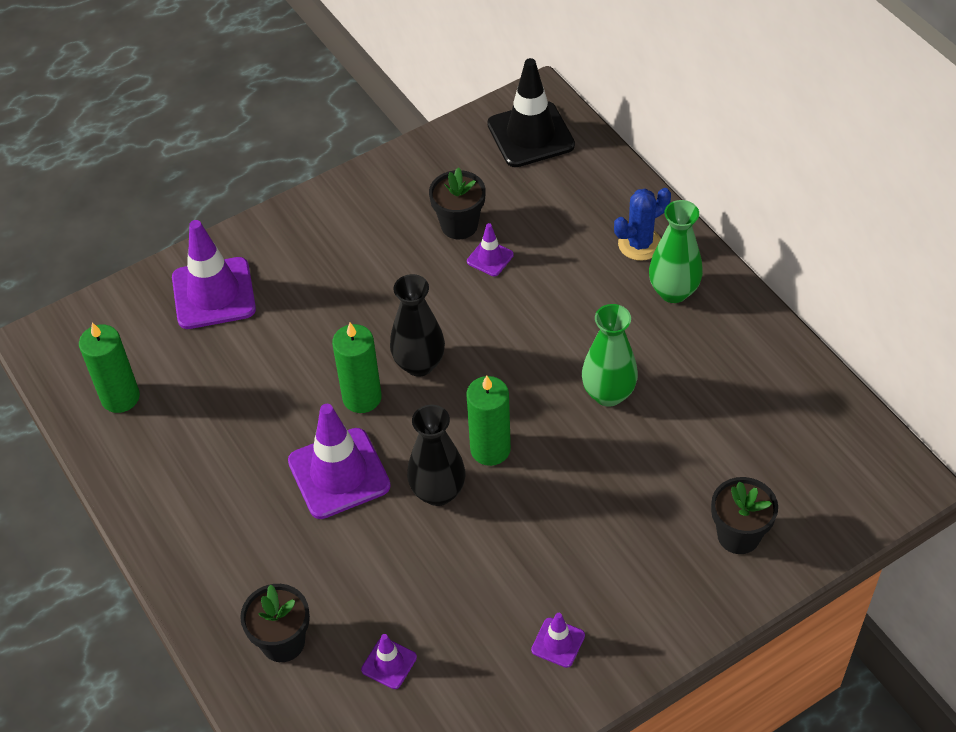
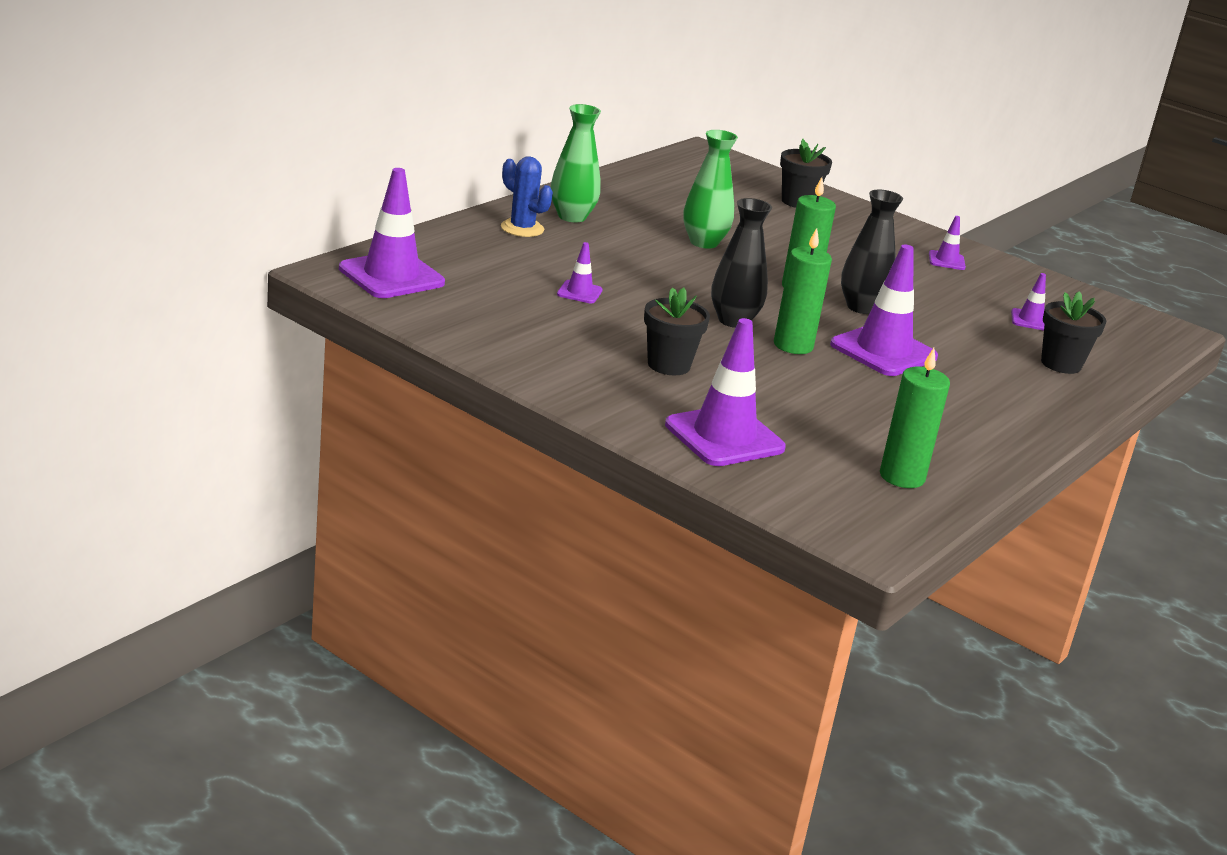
camera: 115 degrees left, 25 degrees down
(459, 225) = (543, 308): black flower pot -> black flower pot (668, 365)
(530, 135) = (391, 276): black traffic cone -> purple traffic cone

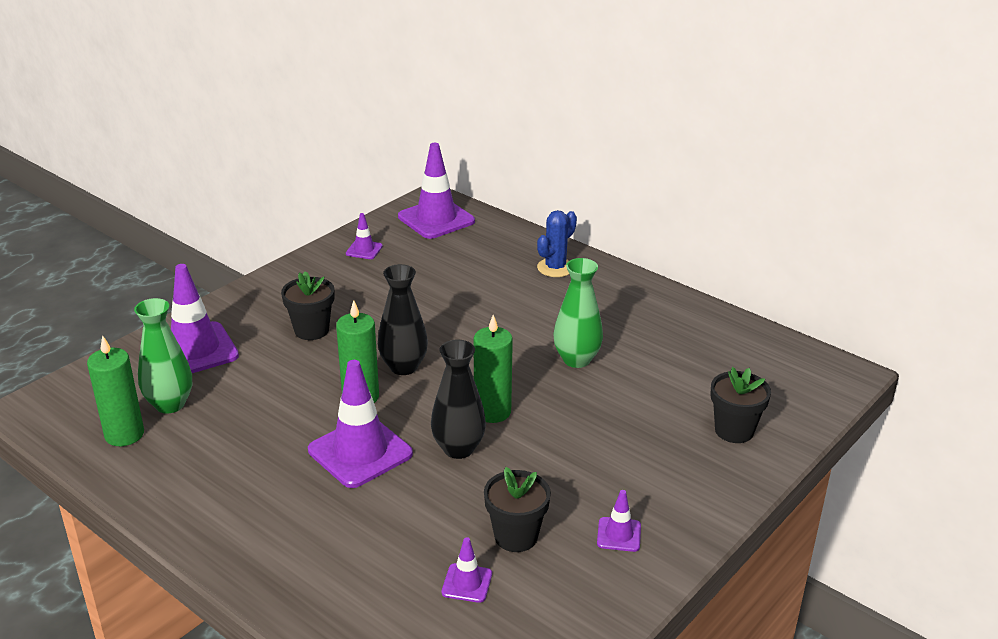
camera: 95 degrees right, 5 degrees up
(572, 217) = (597, 291): green vase -> green vase (170, 404)
(579, 292) = (436, 293): purple traffic cone -> purple traffic cone (364, 250)
(1061, 364) = (353, 588): black flower pot -> black flower pot (516, 536)

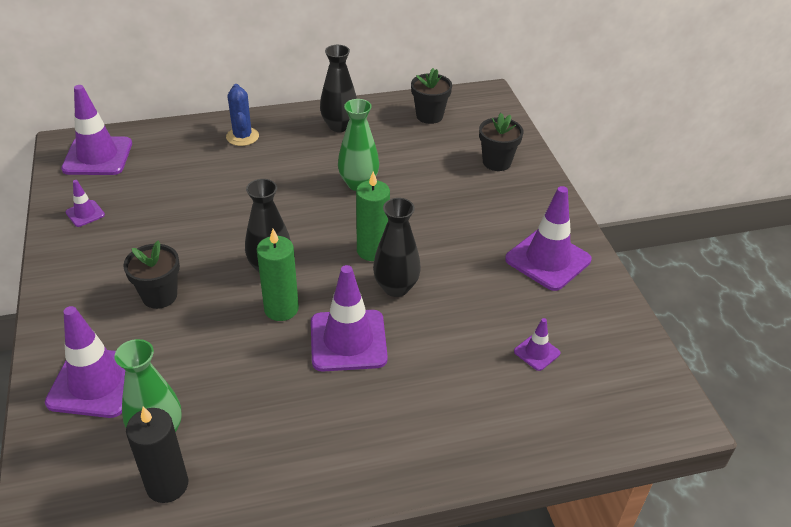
camera: 55 degrees left, 10 degrees up
(124, 434) = (167, 485): green candle -> black candle
(516, 536) = (511, 306): black flower pot -> black flower pot (429, 116)
(619, 534) = (548, 259): purple traffic cone -> purple traffic cone, size x2.08
(646, 309) = (339, 126): none -> black vase

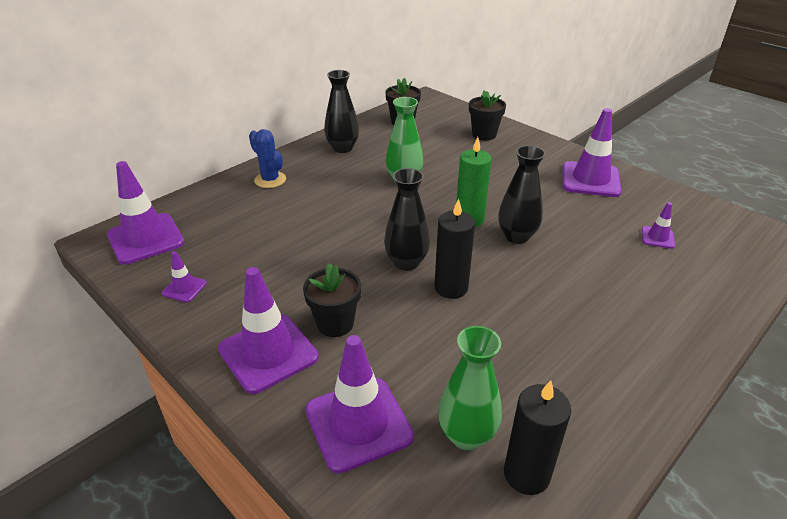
camera: 30 degrees left, 5 degrees down
(281, 309) = (451, 288): green candle -> black candle
(348, 340) = (529, 287): purple traffic cone -> purple traffic cone (268, 353)

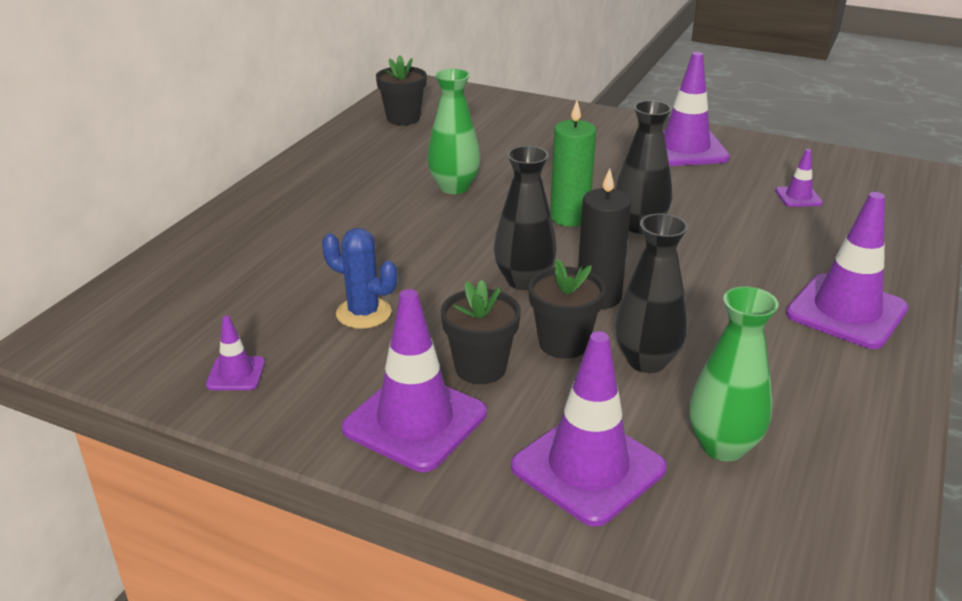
camera: 20 degrees left, 5 degrees down
(146, 239) = (127, 326): purple traffic cone -> purple traffic cone (846, 311)
(270, 180) = (264, 218): blue cactus -> blue cactus (363, 313)
(342, 148) = (341, 163): black vase -> black vase (647, 361)
(484, 134) = (522, 118): black flower pot -> black flower pot (563, 343)
(526, 474) = (813, 466): black candle -> none

